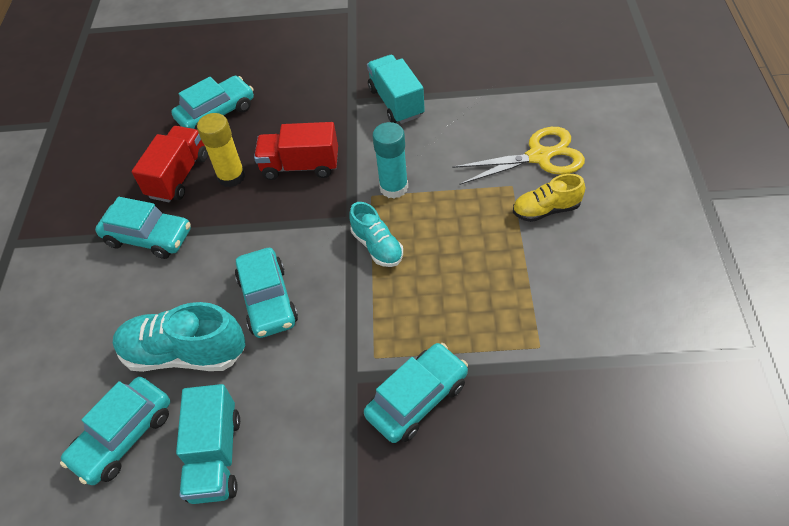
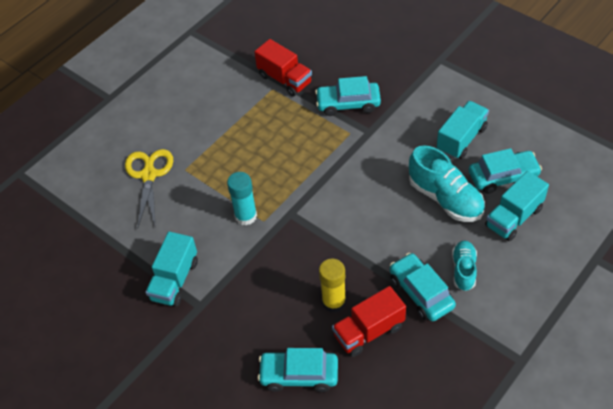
camera: 140 degrees left, 0 degrees up
(82, 386) = (513, 217): none -> turquoise truck
(268, 300) = (378, 197): turquoise car -> none
(300, 166) = (283, 275): red truck -> red truck (285, 79)
(377, 246) = (292, 186): turquoise shoe -> turquoise shoe (463, 270)
(539, 156) = (149, 175): yellow scissors -> yellow scissors turned 60 degrees clockwise
(546, 210) = (187, 144): yellow shoe -> none

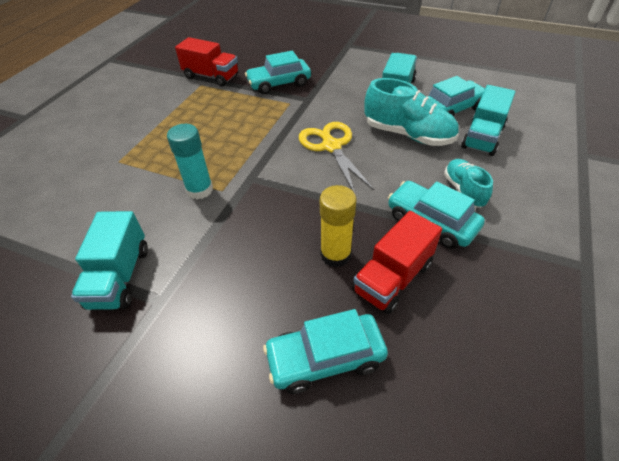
camera: 20 degrees left, 5 degrees down
(149, 175) = (74, 174): yellow scissors -> yellow scissors (331, 146)

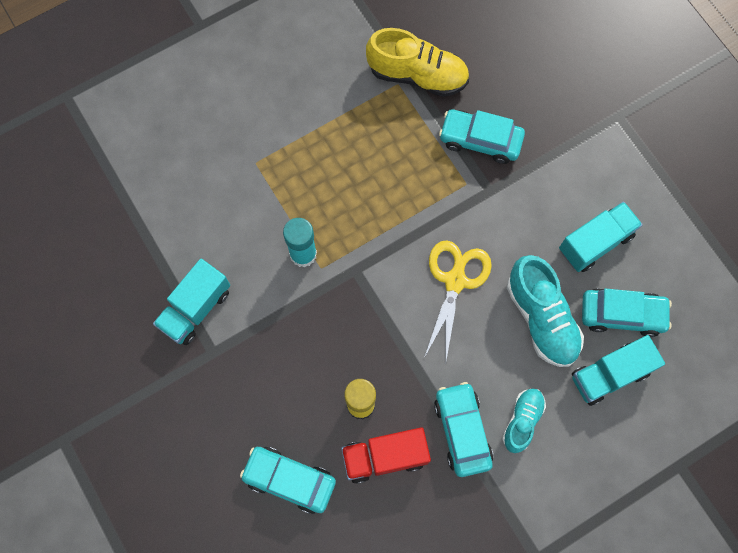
camera: 35 degrees right, 25 degrees up
(211, 77) = (417, 75): red truck -> yellow shoe

